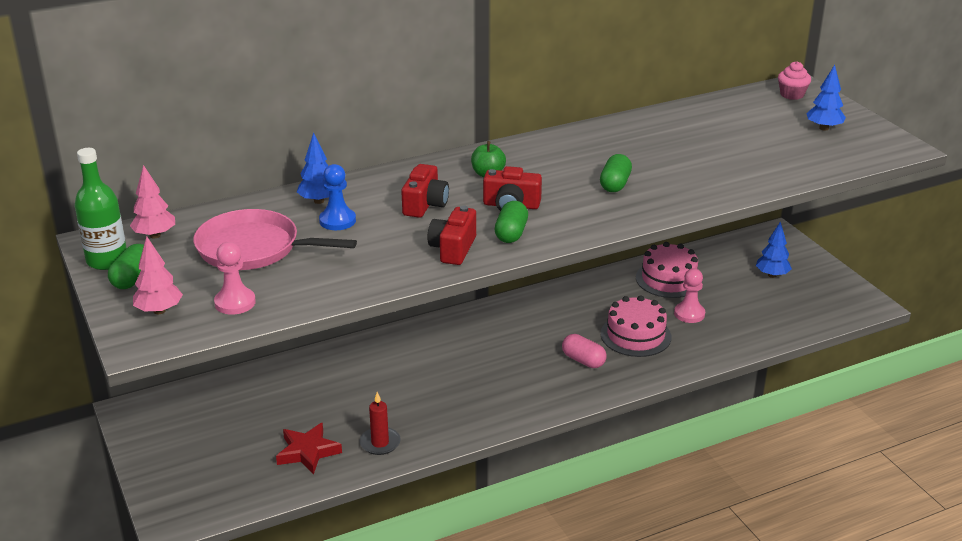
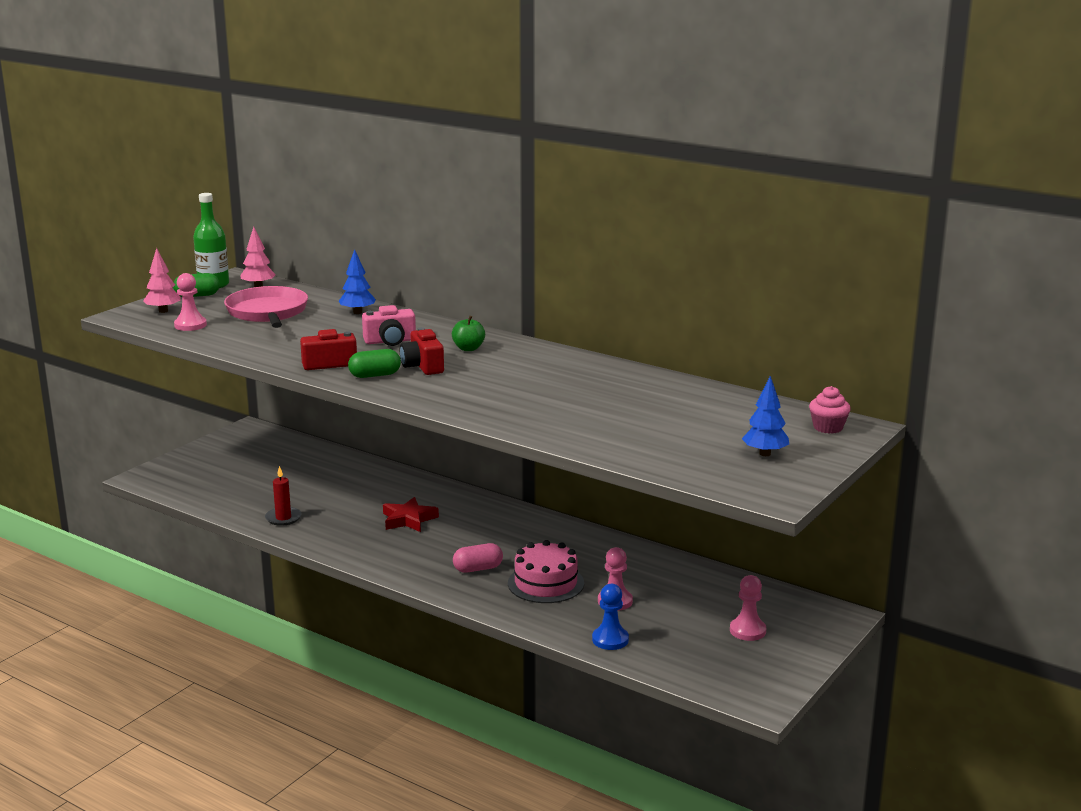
camera: 60 degrees right, 10 degrees down
(308, 452) = (251, 496): red star -> red star (408, 519)
(337, 221) = (333, 324): blue pawn -> blue pawn (610, 640)
(425, 204) = (390, 341): red camera -> pink camera
(583, 360) = (478, 569): pink capsule -> pink capsule turned 60 degrees clockwise
(615, 184) = (509, 392): green capsule -> none
(668, 279) = (666, 577): pink cake -> none
(772, 275) = (747, 631): blue tree -> pink pawn

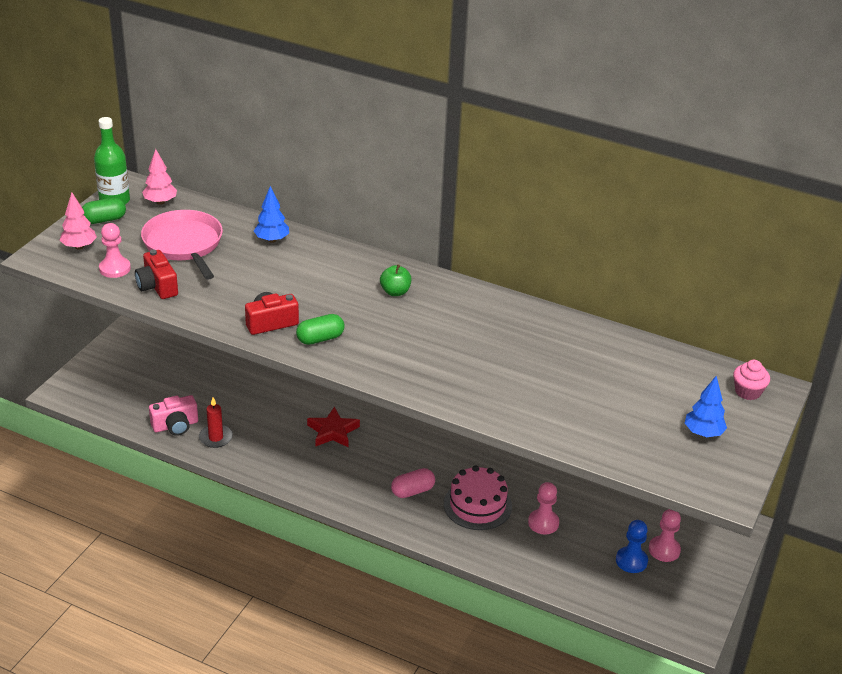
camera: 10 degrees left, 15 degrees up
(390, 341) = (318, 284): pink camera -> pink camera (175, 425)
(423, 366) = (361, 322): red camera -> red camera (157, 286)
(610, 640) = (550, 570): blue pawn -> blue pawn (631, 561)

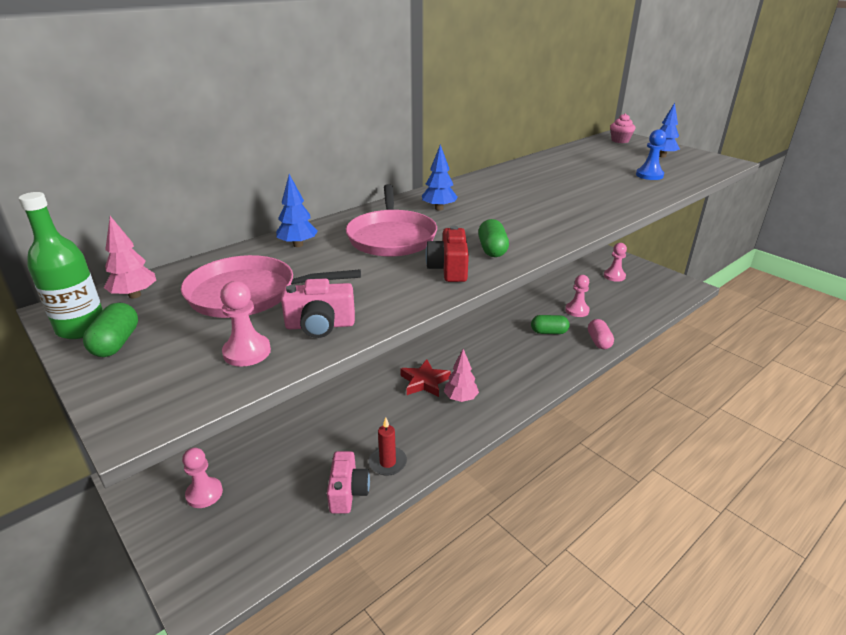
camera: 65 degrees left, 5 degrees down
(79, 247) = (156, 375): pink tree -> pink tree (460, 398)
(144, 356) = (204, 494): none -> pink pawn
(157, 286) = (320, 325): red camera -> pink camera
(313, 281) = (391, 237): none -> pink pan
(395, 292) = (439, 208): green apple -> blue tree
(412, 491) = (521, 358): pink capsule -> pink capsule (599, 341)
(477, 505) = (549, 332): pink cake -> green capsule
(631, 561) = (622, 289): blue pawn -> blue pawn (649, 175)

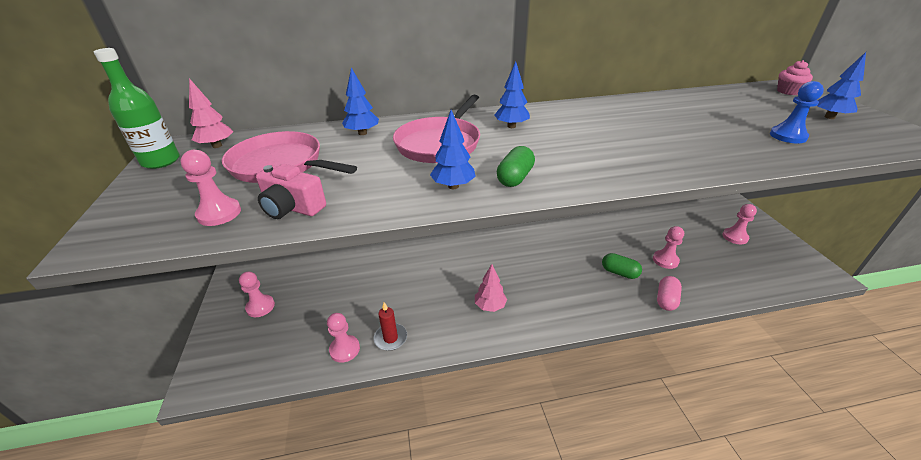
camera: 30 degrees right, 5 degrees up
(116, 343) = (162, 179): green capsule -> none
(348, 492) = (344, 349): pink camera -> pink pawn
(424, 382) = (472, 279): red star -> none
(449, 269) = (453, 186): red camera -> blue tree

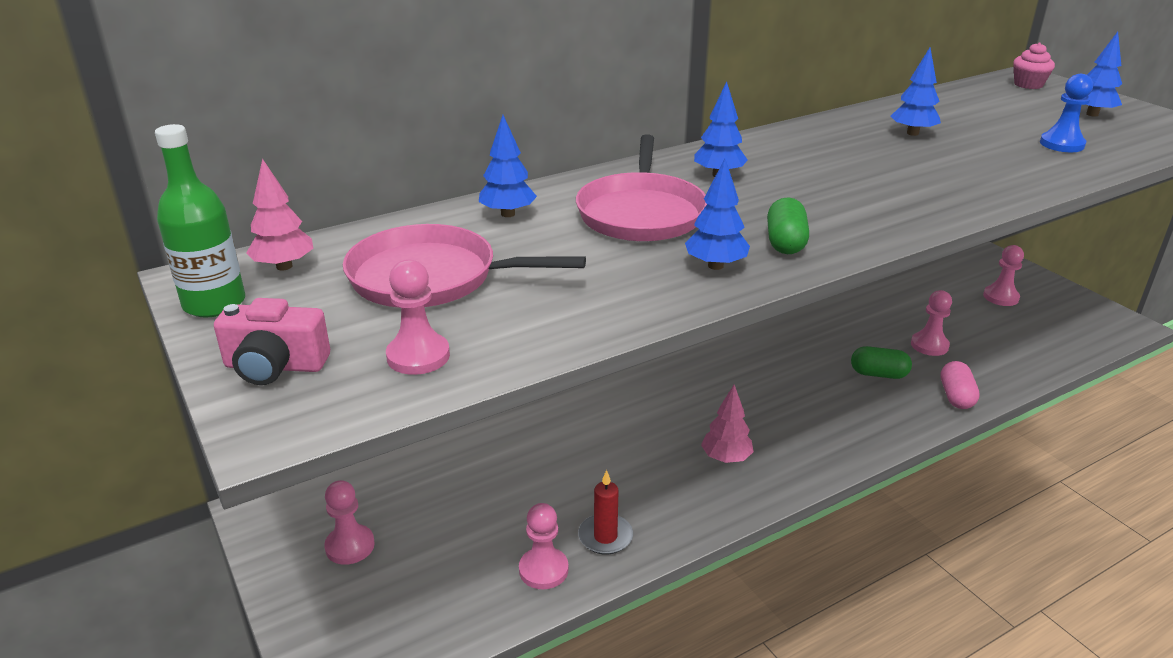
camera: 20 degrees left, 5 degrees down
(292, 208) = (520, 330): pink camera -> pink camera (275, 366)
(671, 115) = (912, 133): none -> blue tree

